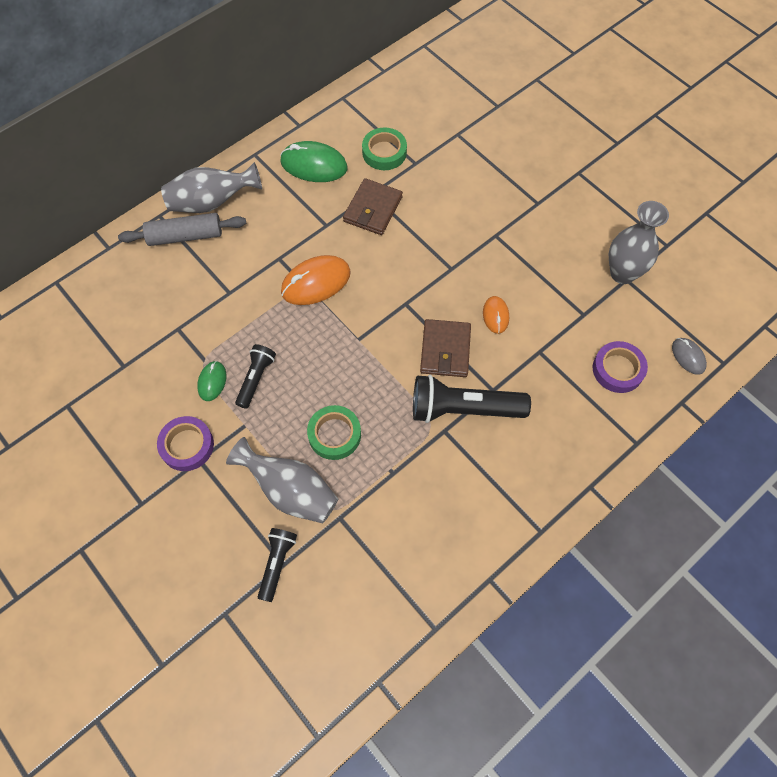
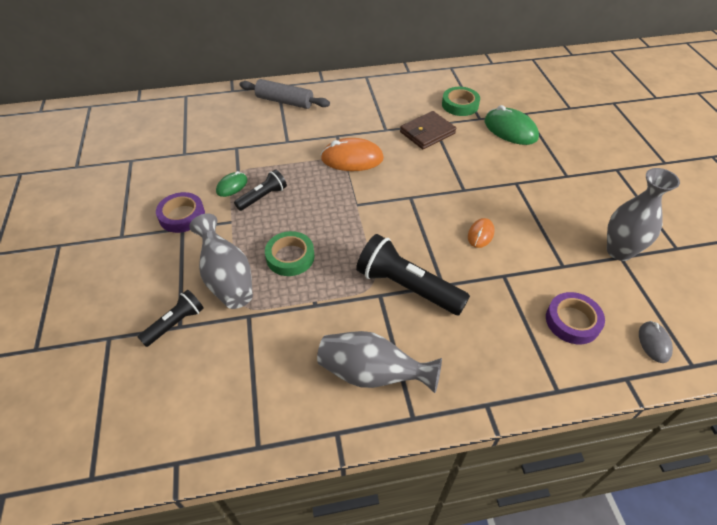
camera: 30 degrees right, 15 degrees down
(211, 202) = (317, 91): grey vase -> grey vase (372, 374)
(314, 165) = (402, 95): green mouse -> green mouse (510, 130)
(445, 350) = (421, 240): brown wallet -> none

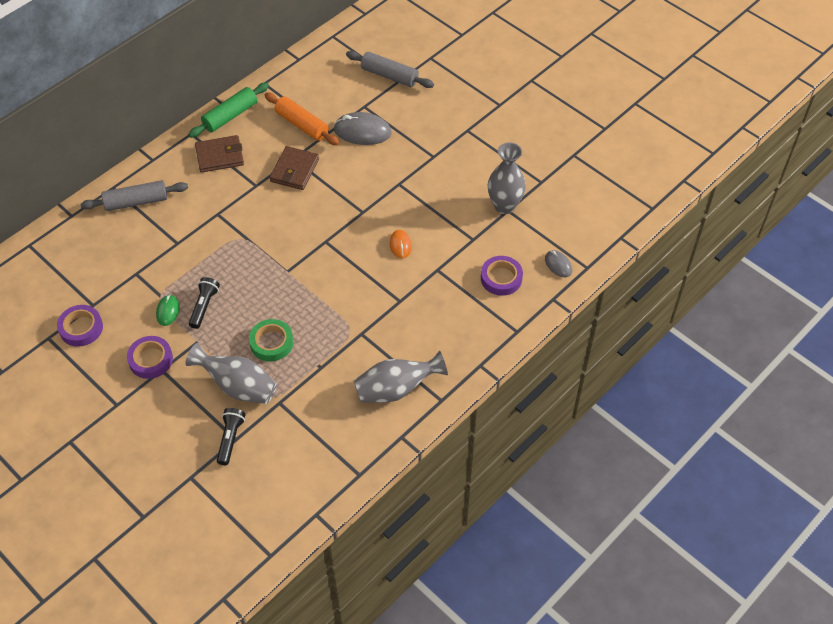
camera: 35 degrees left, 5 degrees up
(159, 165) = (81, 328): none -> purple tape
(352, 158) = (249, 230): orange mouse -> none
(374, 99) = (220, 156): none -> brown wallet
(406, 77) = (230, 116): none -> green rolling pin
(407, 287) = (376, 316): black flashlight -> none
(460, 105) = (302, 125): green tape -> orange rolling pin
(510, 130) = (362, 131): green mouse -> grey mouse
(565, 101) = (389, 76): none -> grey rolling pin

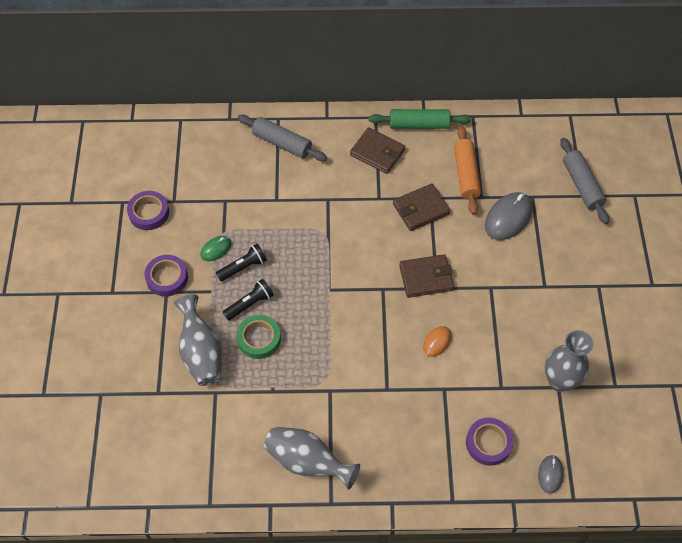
camera: 45 degrees right, 5 degrees up
(230, 439) = (155, 389): black flashlight -> black flashlight (250, 304)
(348, 211) = (426, 278): none -> brown wallet
(362, 131) = (508, 217): grey mouse -> grey mouse turned 75 degrees clockwise

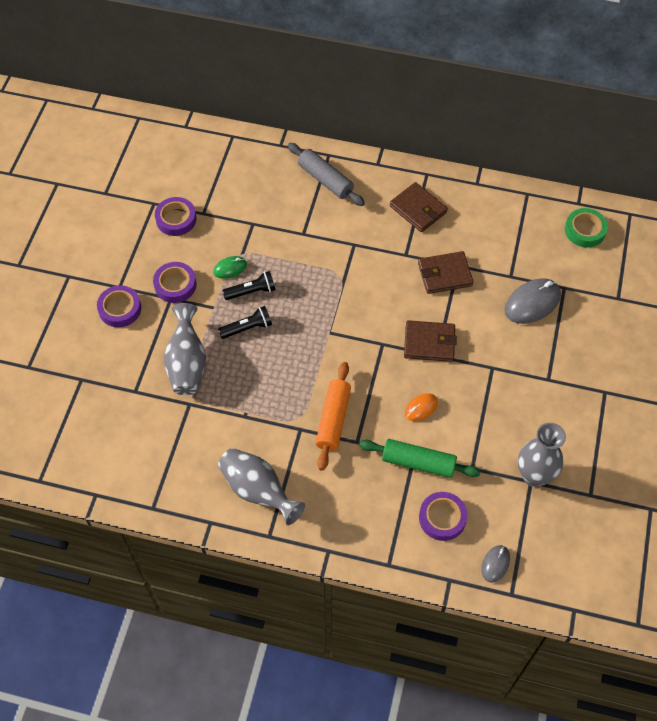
camera: 15 degrees right, 0 degrees up
(119, 314) = (120, 309): none -> purple tape
(259, 339) = (246, 363): green tape -> green tape (585, 230)
(419, 124) = (469, 190): green rolling pin -> green rolling pin (418, 462)
(466, 174) = (502, 250): orange rolling pin -> orange rolling pin (333, 419)
(582, 185) = (619, 287): grey rolling pin -> none

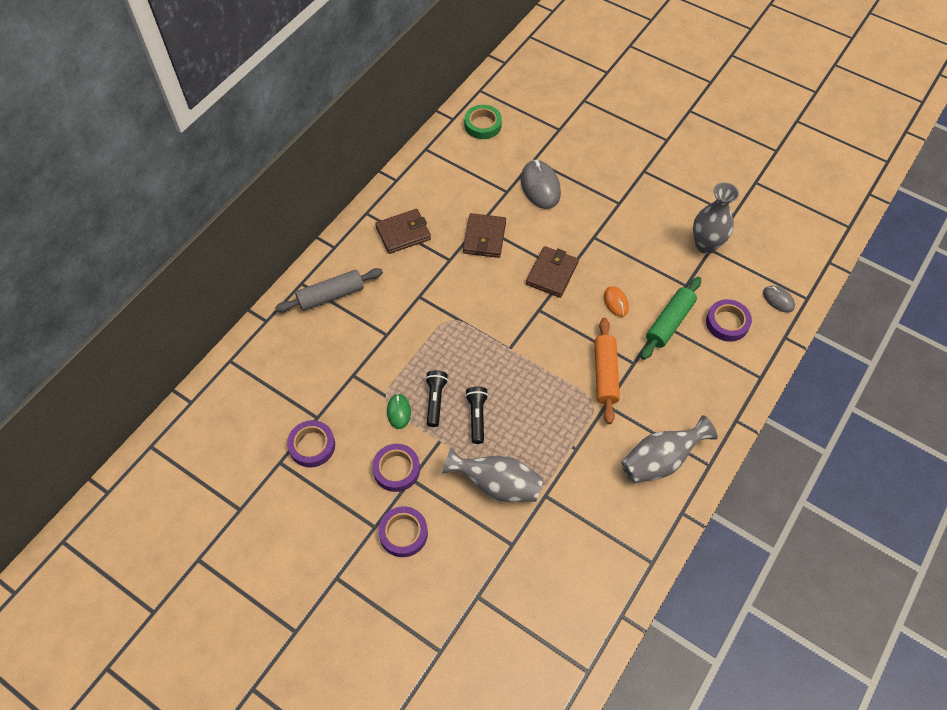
camera: 70 degrees left, 0 degrees up
(333, 419) = (605, 374): orange rolling pin -> orange rolling pin turned 60 degrees clockwise

